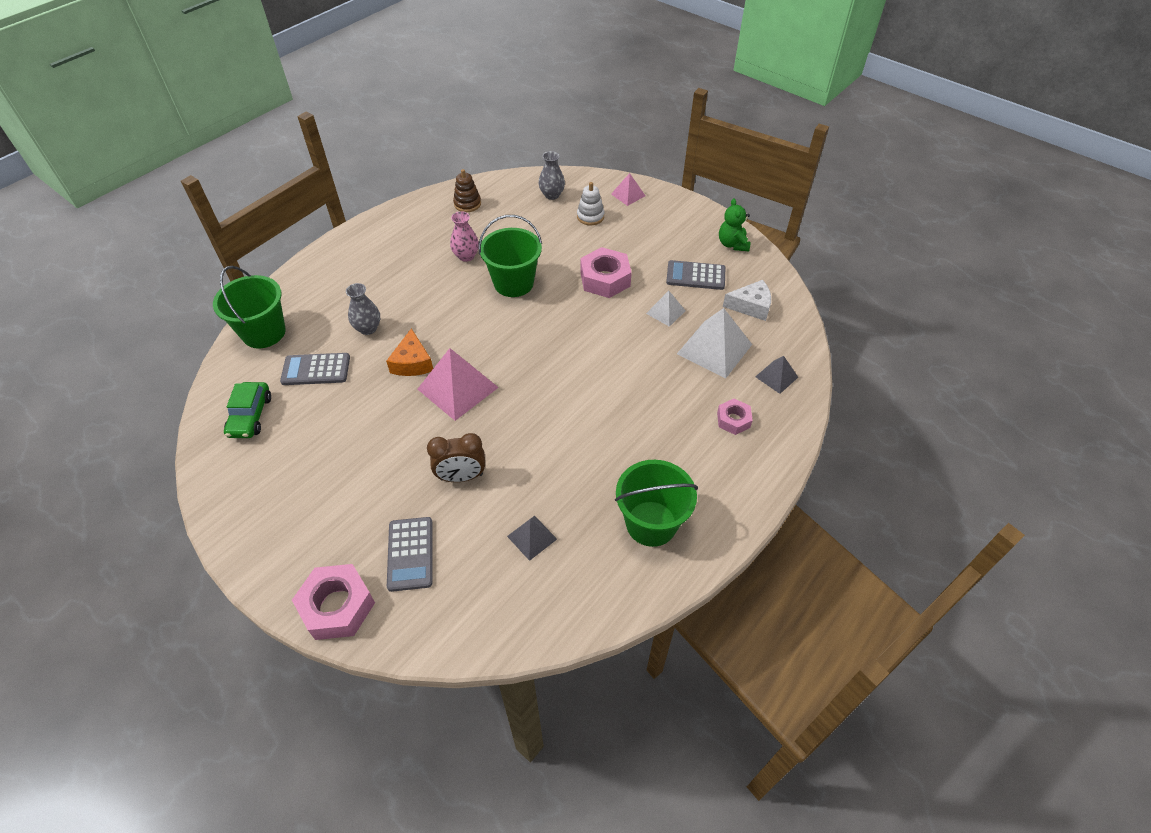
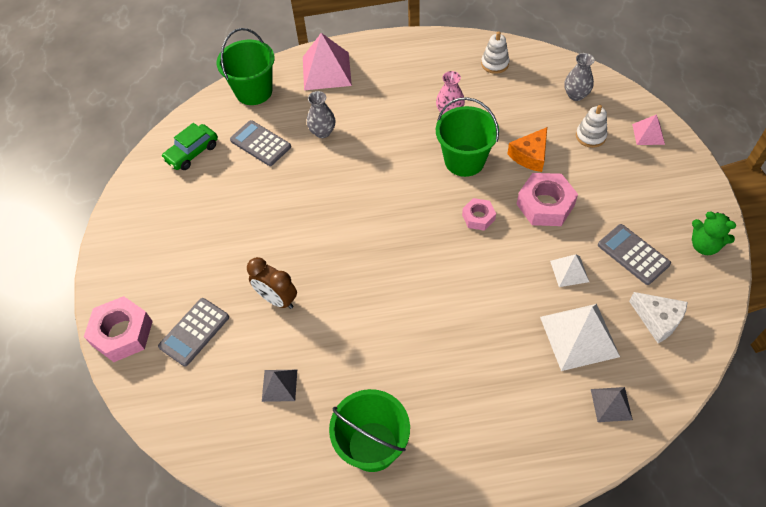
camera: 45 degrees right, 5 degrees up
(412, 362) = (327, 181): orange cheese -> orange cheese (530, 155)
(458, 388) = (339, 225): pink pyramid -> pink pyramid (326, 71)
(467, 204) = (494, 64): brown stacking toy -> white stacking toy
(732, 244) = (704, 245): green teddy bear -> green teddy bear turned 90 degrees counterclockwise
(733, 420) = (529, 413): pink nut -> pink nut (478, 217)

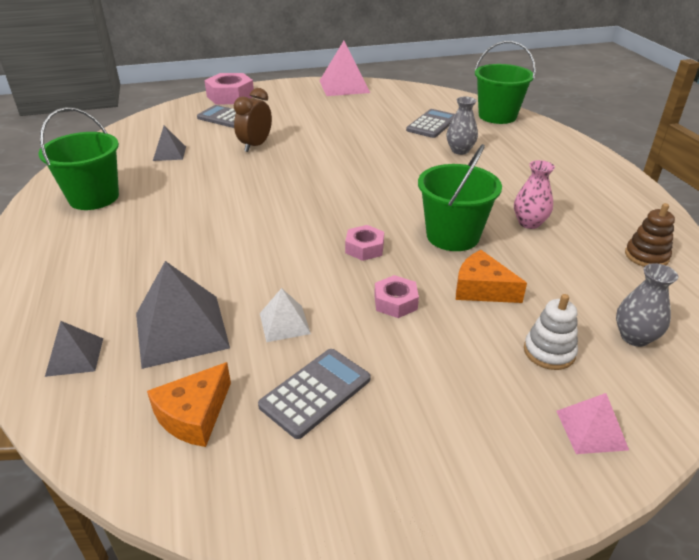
camera: 80 degrees right, 20 degrees down
(192, 152) = (410, 100): green car -> none
(326, 71) = (549, 146): pink pyramid -> pink pyramid (344, 86)
(494, 64) = (646, 256): white stacking toy -> brown stacking toy
(545, 205) = (395, 302): pink nut -> pink nut, size x0.58
(579, 336) = (181, 330): white pyramid -> grey pyramid
(658, 319) = (194, 415): white cheese -> orange cheese
(704, 245) = (340, 496): green teddy bear -> none

